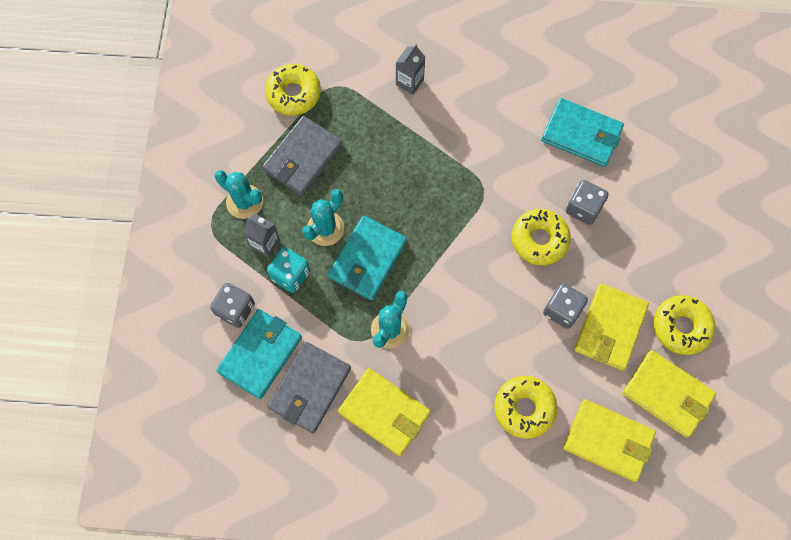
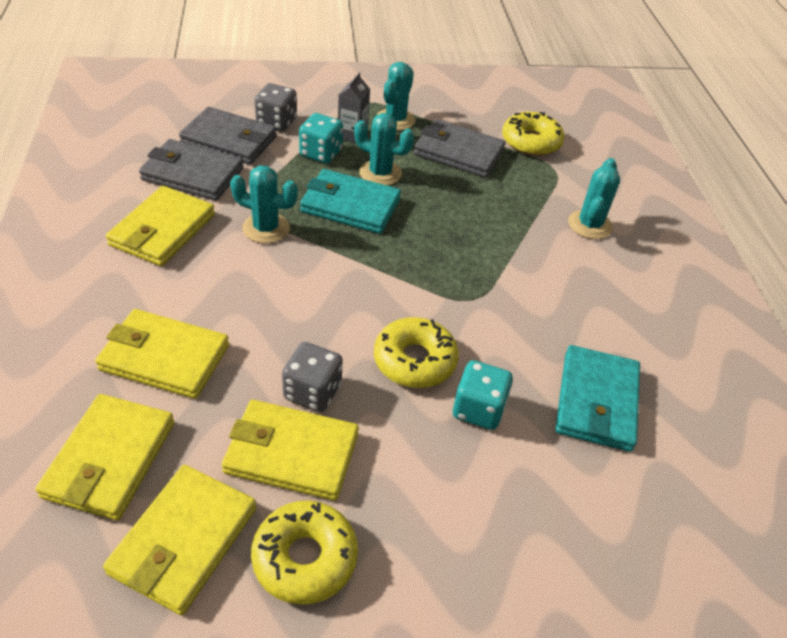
camera: 75 degrees right, 25 degrees down
(260, 354) = (229, 140): turquoise wallet -> grey wallet
(409, 82) = (589, 225): grey carton -> turquoise cactus
(524, 408) = (164, 357): yellow donut -> yellow wallet
(583, 208) = (478, 409): grey dice -> turquoise dice

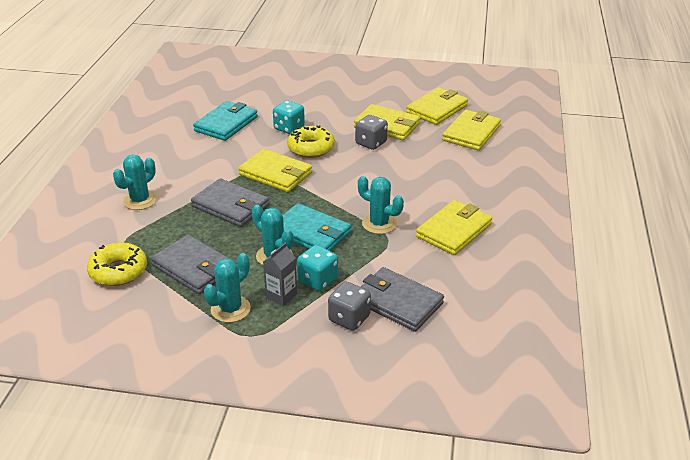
camera: 160 degrees left, 10 degrees down
(164, 357) = (448, 164): yellow wallet -> yellow wallet (276, 174)
(192, 174) = (432, 272): grey wallet -> grey wallet (230, 206)
(305, 558) = (388, 100): yellow donut -> none

